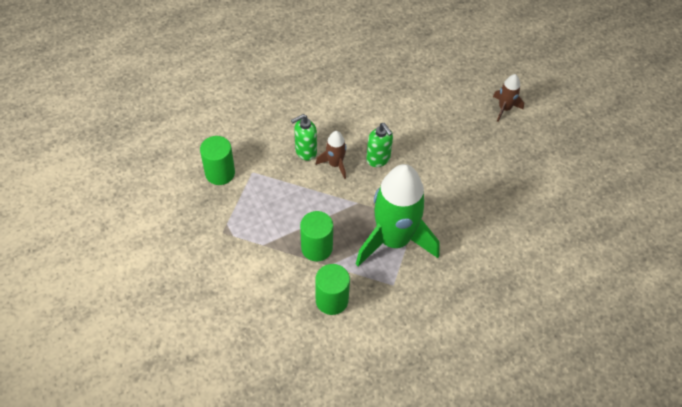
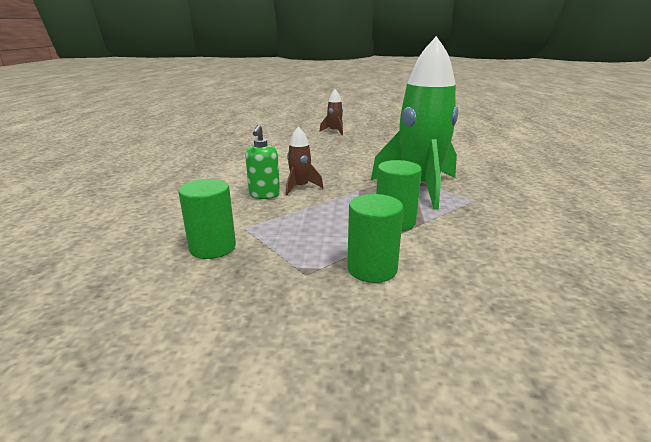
camera: 55 degrees left, 30 degrees down
(332, 300) = (476, 233): green cylinder -> green cylinder (372, 269)
(378, 159) = (321, 171): green soap dispenser -> none

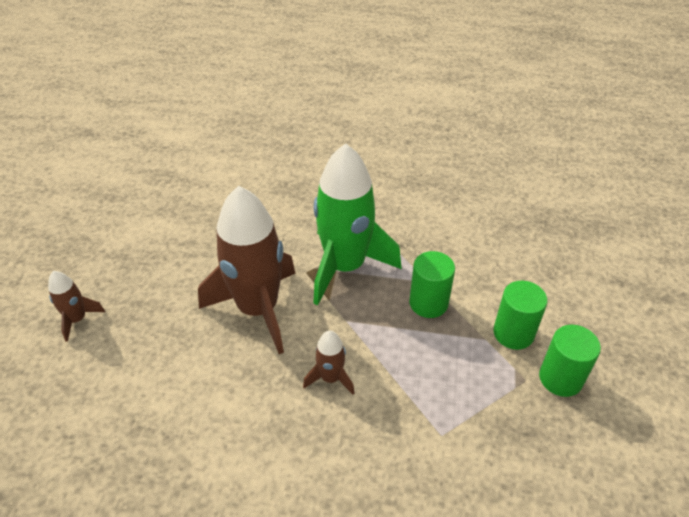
camera: 85 degrees left, 20 degrees up
(212, 247) = (487, 461): green cylinder -> green cylinder (560, 378)
(264, 195) = (352, 418): green soap dispenser -> none
(358, 165) = (258, 309): none -> brown rocket

